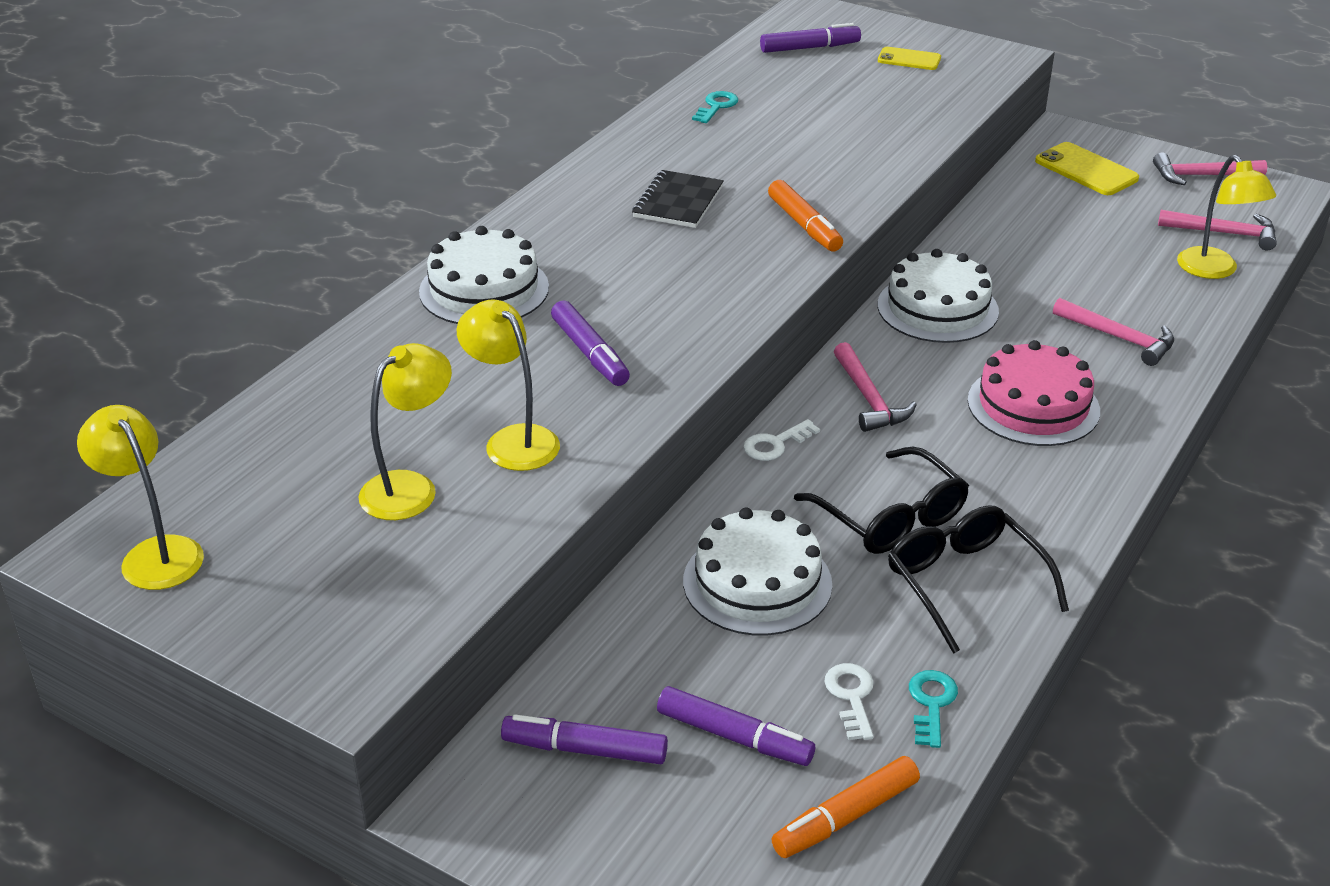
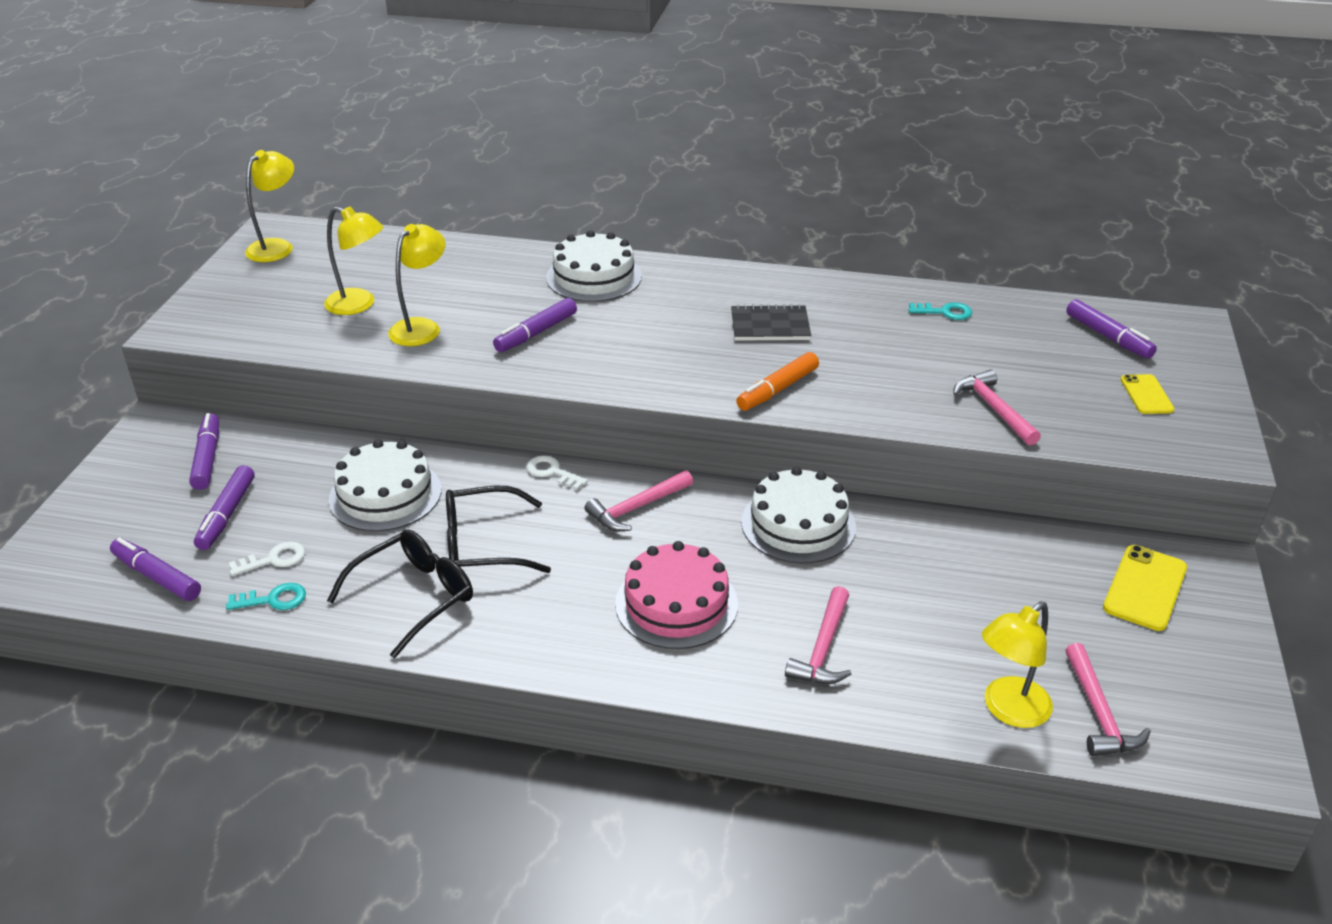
camera: 70 degrees right, 0 degrees up
(846, 817) = (157, 577): orange marker -> purple marker
(891, 517) = (483, 545): black glasses -> black glasses turned 45 degrees clockwise
(1202, 176) = (1219, 683): pink hammer -> pink hammer (994, 409)

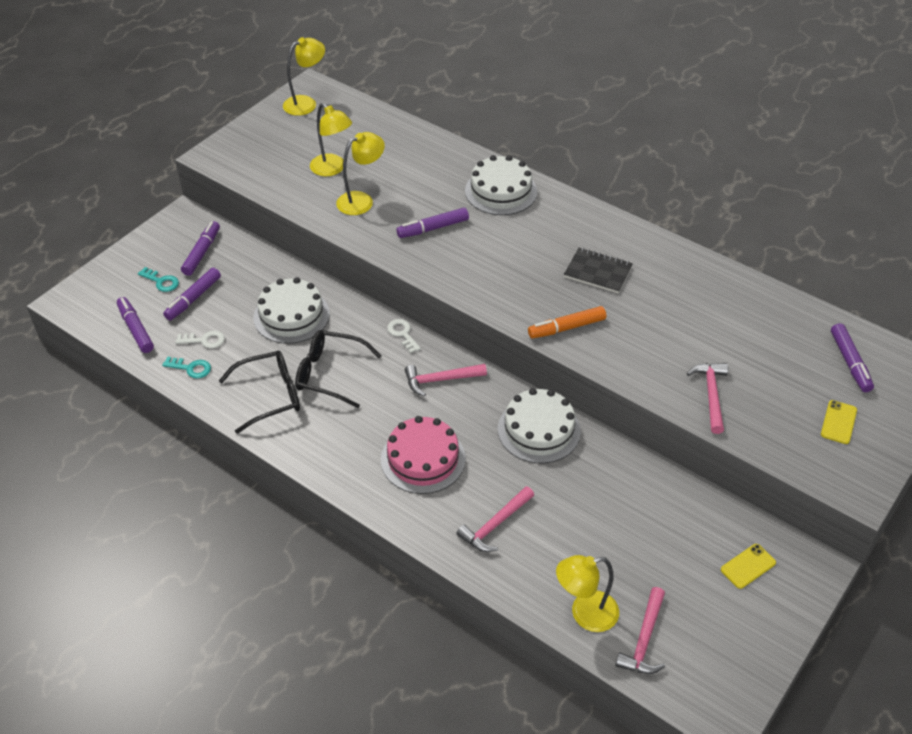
camera: 25 degrees right, 10 degrees up
(945, 312) = (737, 300): turquoise key -> turquoise key (161, 281)
(1145, 588) = (748, 566): yellow phone -> yellow phone, size x0.64

